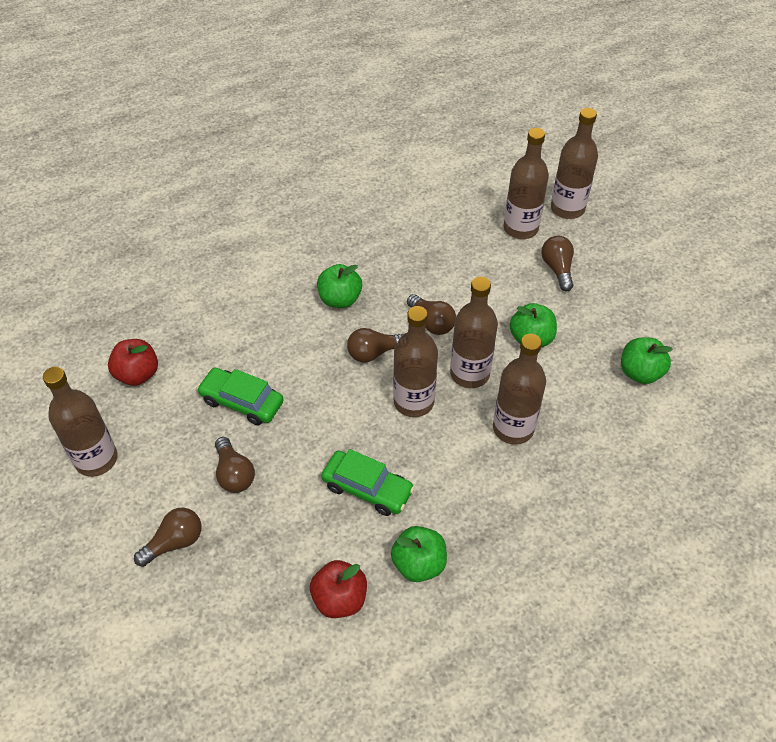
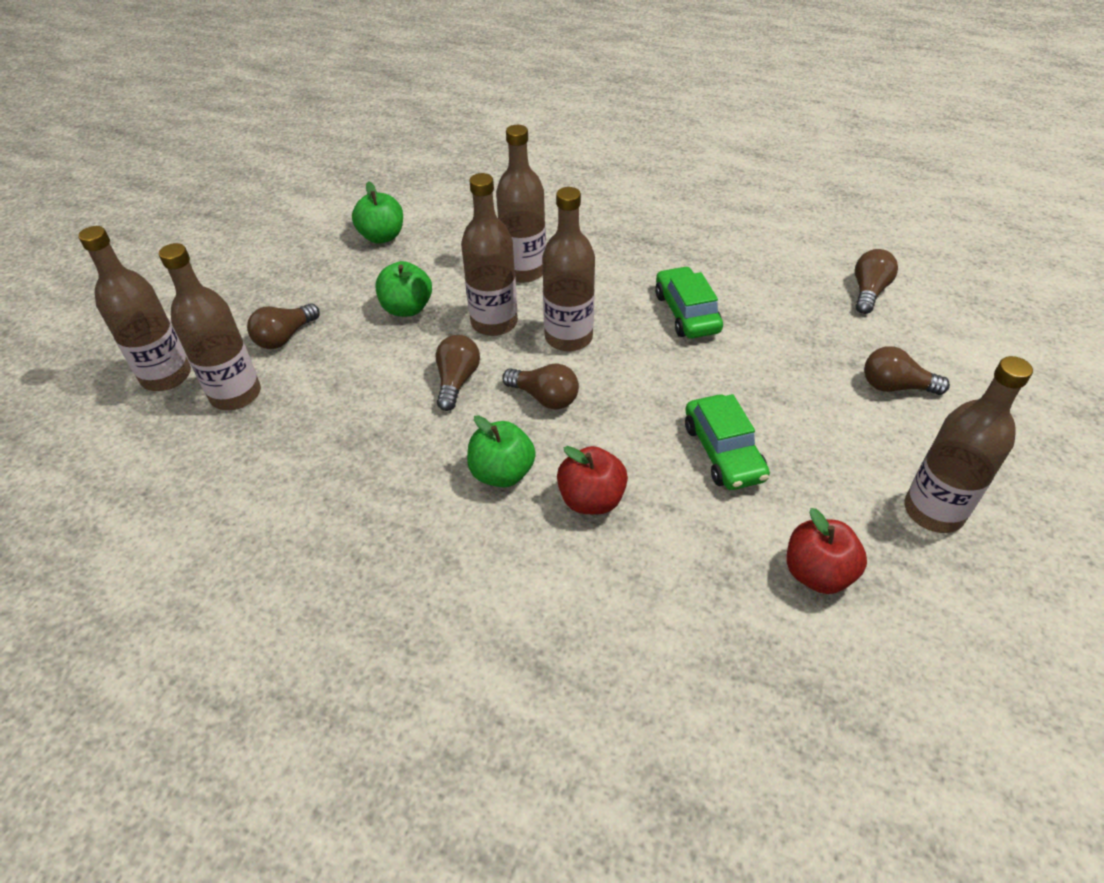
camera: 130 degrees left, 5 degrees down
(234, 474) = (792, 398): brown light bulb -> brown light bulb (868, 292)
(340, 599) = (785, 273): red apple -> red apple (591, 499)
(419, 564) = (704, 254): green apple -> none

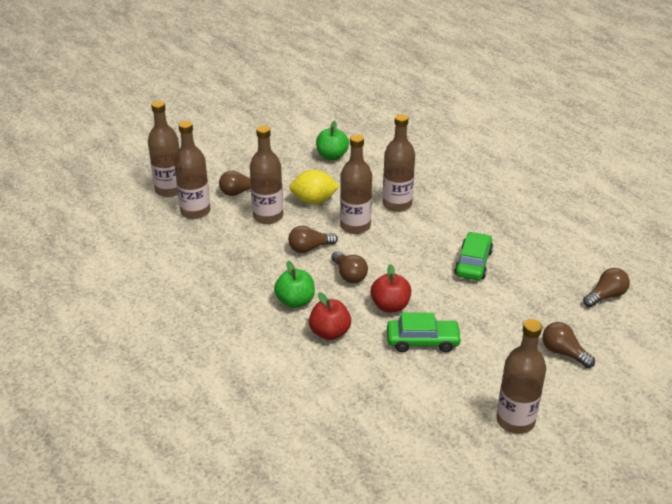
camera: 30 degrees right, 10 degrees down
(407, 308) = (314, 201): green apple -> yellow lemon
(457, 381) = (309, 248): brown light bulb -> brown light bulb turned 150 degrees counterclockwise
(568, 337) = (390, 250): brown bottle -> brown bottle (268, 216)
(723, 452) = (422, 341): green car -> green car turned 105 degrees counterclockwise
(817, 573) = (417, 417): red apple -> red apple (390, 306)

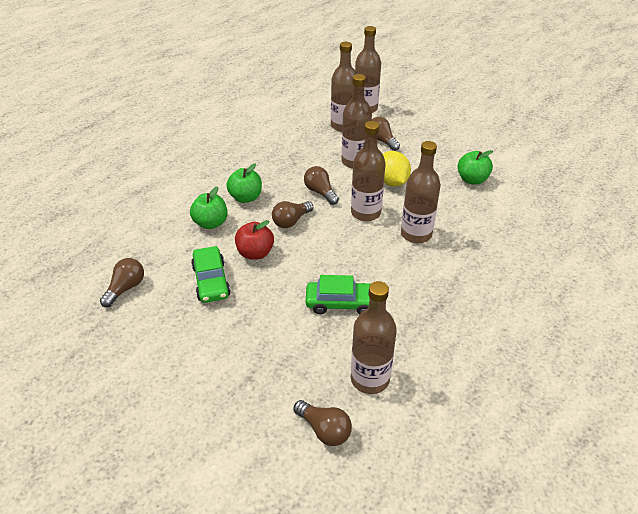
camera: 75 degrees right, 5 degrees up
(330, 333) = (211, 223): red apple -> green apple
(515, 420) = (111, 359): brown bottle -> brown bottle (370, 379)
(563, 353) = (214, 392): brown light bulb -> brown light bulb (126, 288)

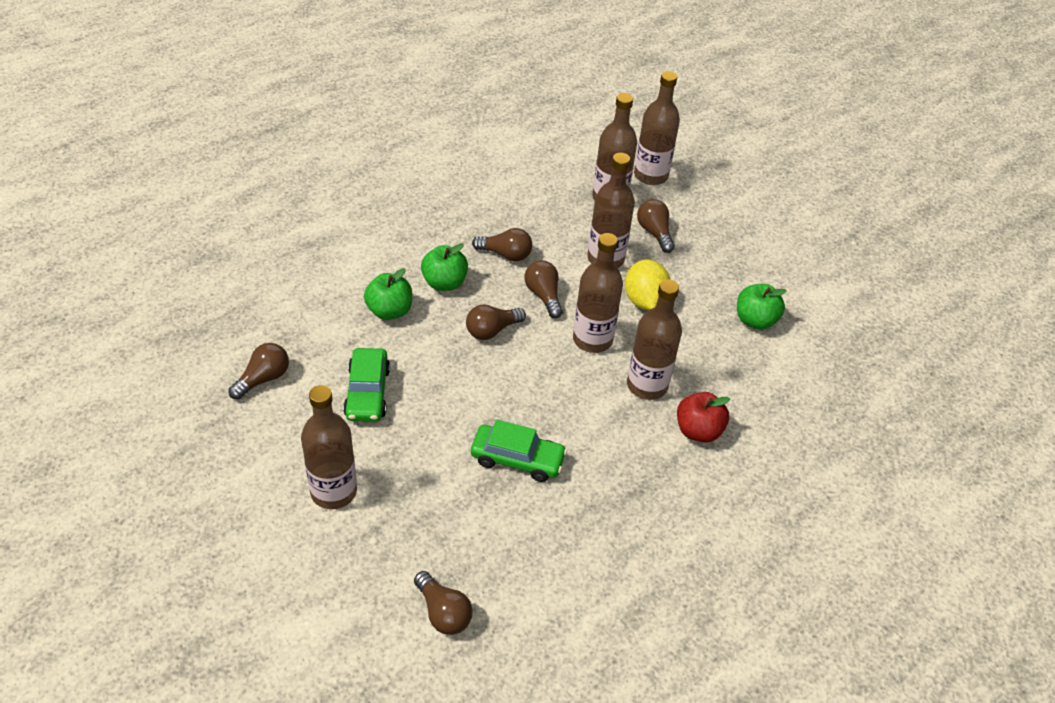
camera: 10 degrees right, 5 degrees up
(255, 253) = (432, 366): red apple -> red apple (698, 431)
(284, 172) = (506, 254): none -> brown light bulb
(370, 379) = (517, 564): brown bottle -> brown bottle (333, 491)

